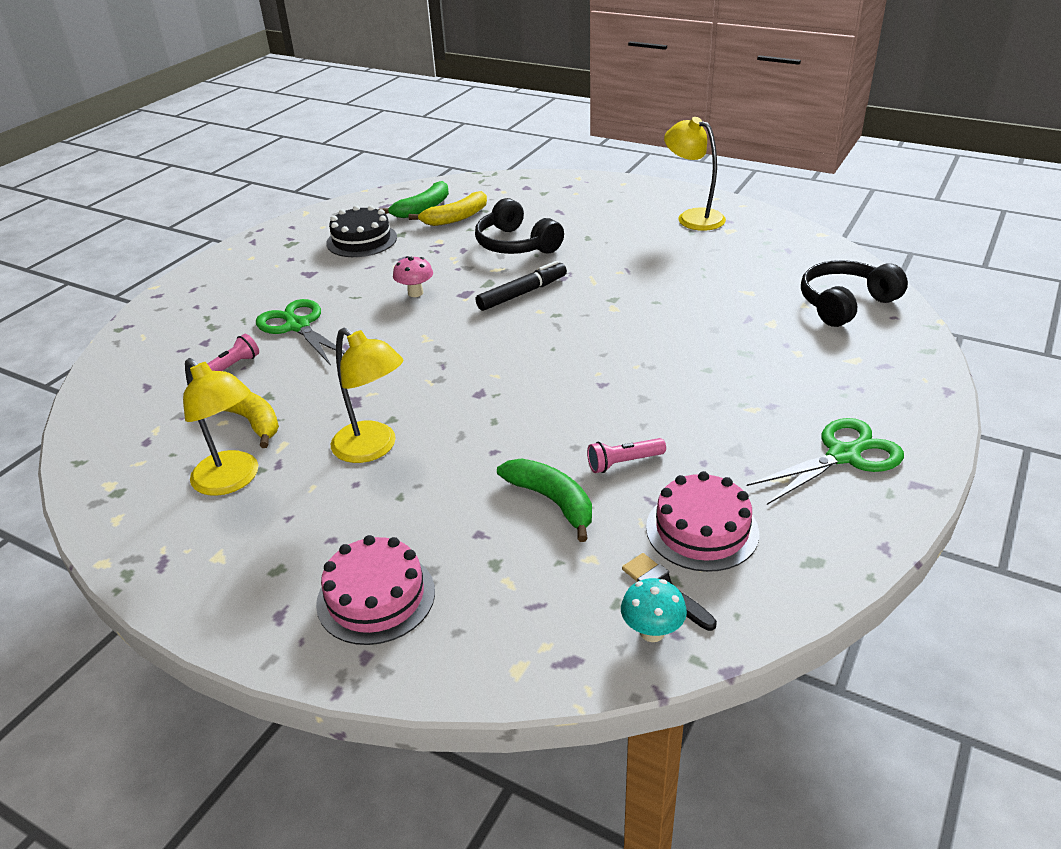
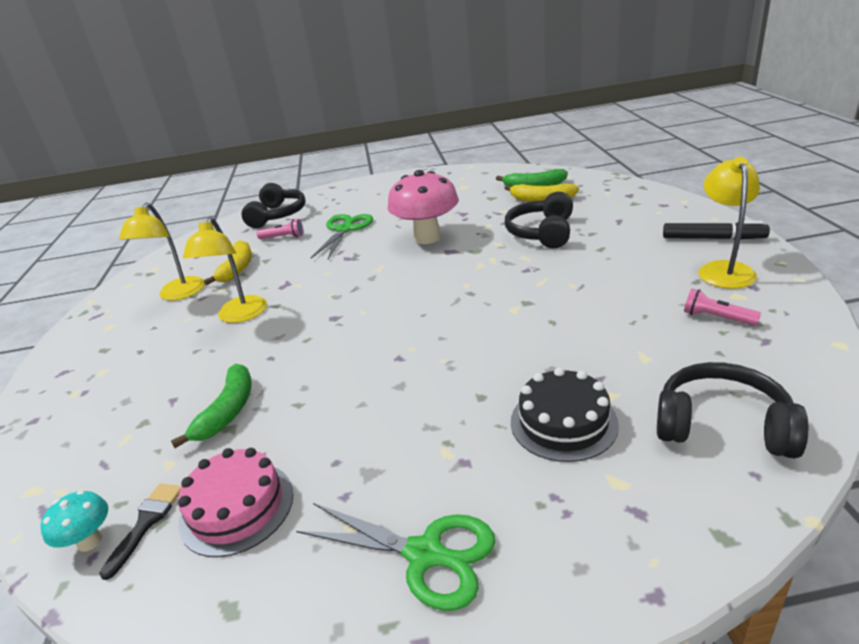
camera: 55 degrees right, 5 degrees down
(155, 353) = (277, 215): none -> black headphones
(362, 240) = (464, 193): black cake -> black cake (563, 422)
(376, 597) = (90, 395): pink cake -> none
(415, 293) = (427, 238): pink mushroom -> pink mushroom, size x2.13
(522, 293) = (479, 267): black marker -> black marker (713, 238)
(623, 463) = (301, 420): pink flashlight -> pink flashlight (716, 318)

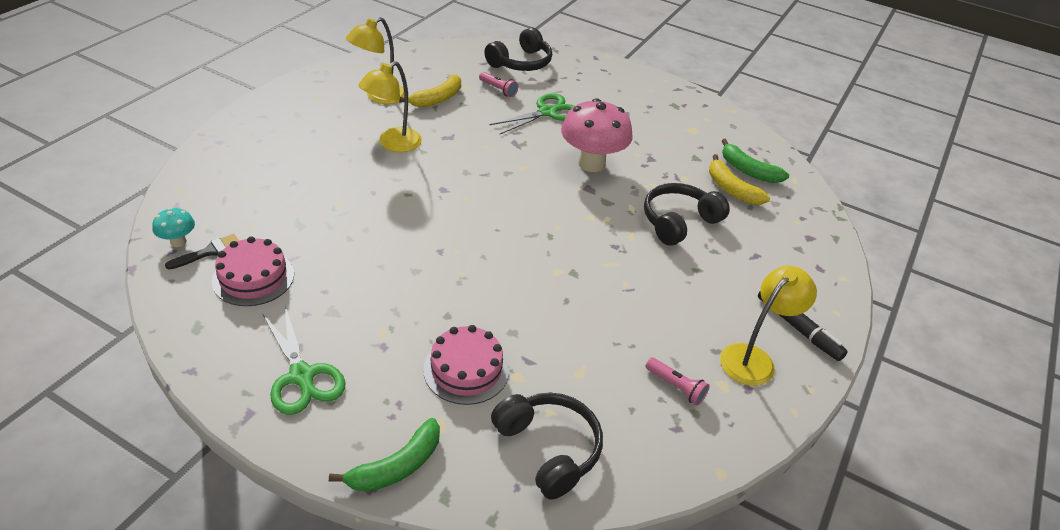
camera: 30 degrees right, 10 degrees up
(228, 411) = (311, 213): green banana -> green banana (397, 466)
(563, 422) = (466, 370): black cake -> pink cake
(716, 318) = (676, 387): pink flashlight -> pink flashlight turned 150 degrees clockwise

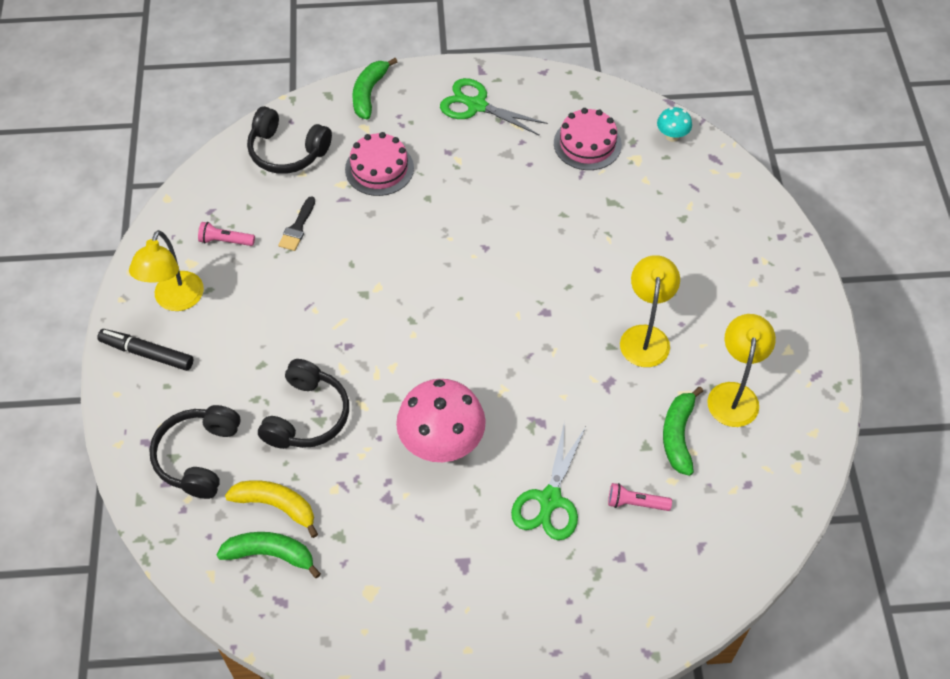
camera: 150 degrees right, 15 degrees up
(209, 252) = (641, 142): black brush -> black brush (297, 227)
(437, 99) = (678, 435): yellow banana -> green banana
(521, 63) = (662, 583): black headphones -> black headphones (198, 457)

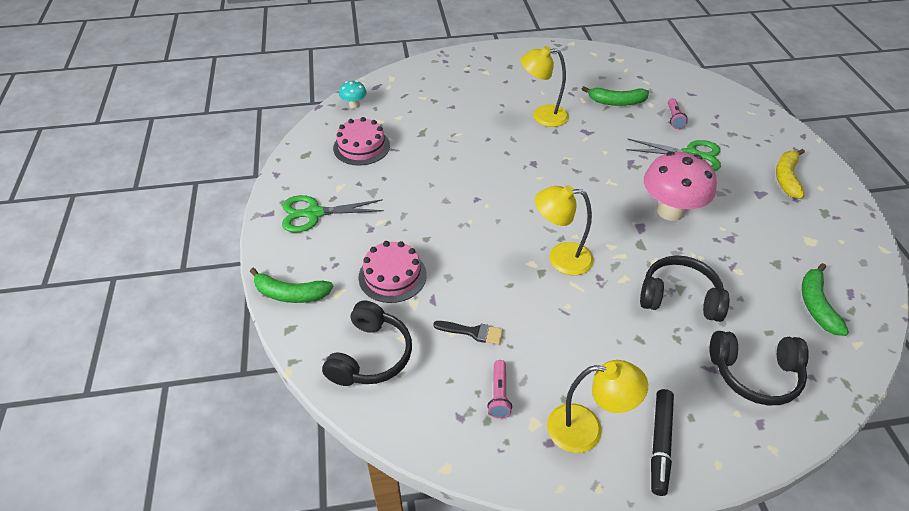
camera: 95 degrees left, 10 degrees down
(276, 506) = (772, 307): yellow banana -> yellow banana (786, 178)
(477, 106) = (314, 213): green scissors -> green scissors turned 60 degrees clockwise
(734, 394) = (577, 80): yellow lamp -> yellow lamp (561, 258)

